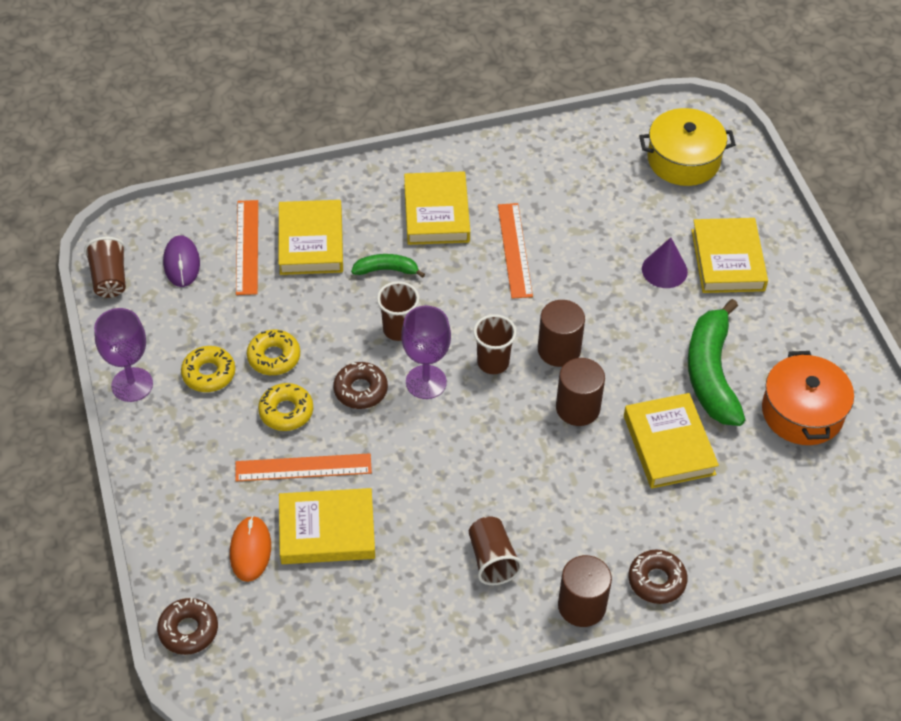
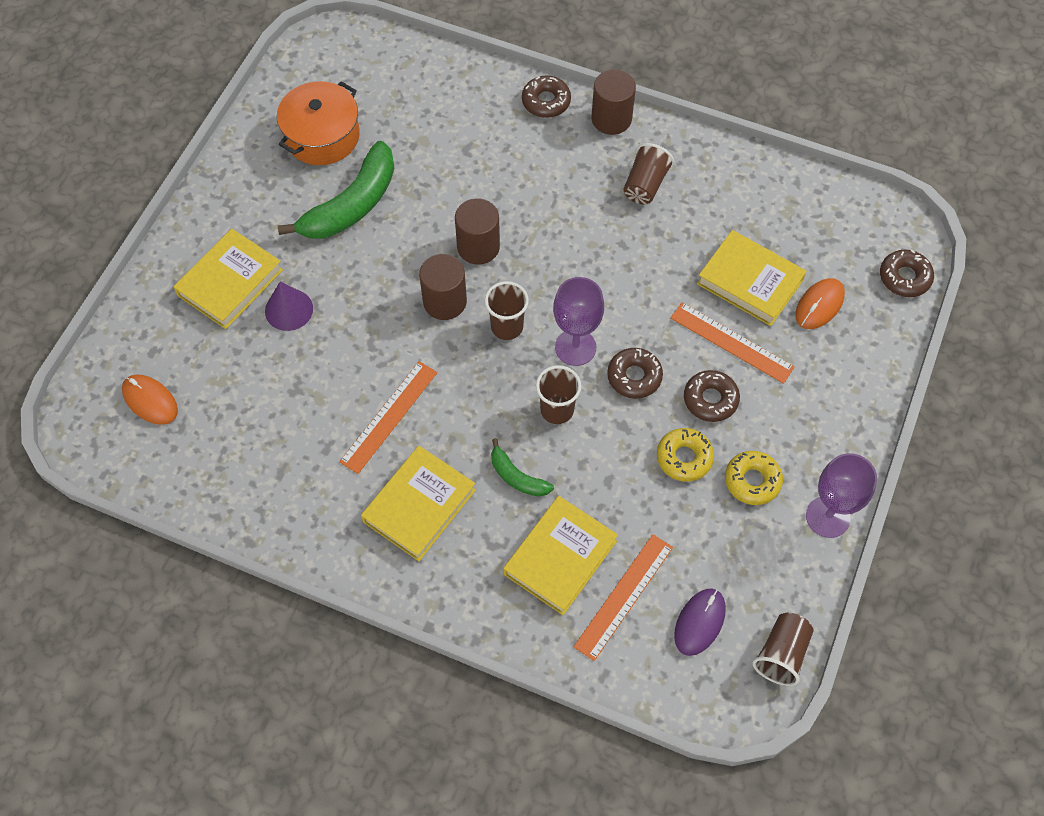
camera: 140 degrees left, 10 degrees up
(286, 411) = (710, 399): yellow donut -> brown donut
(669, 445) = (441, 177): yellow book -> none
(683, 160) = (150, 401): yellow pot -> orange mouse

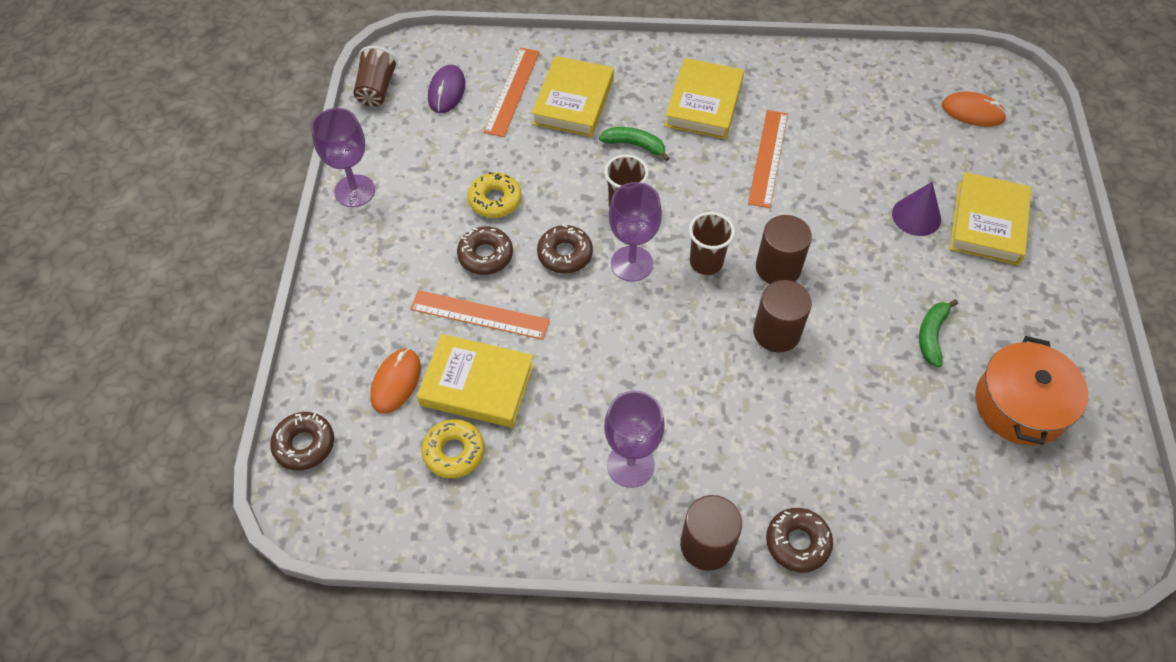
camera: 160 degrees right, 5 degrees down
(352, 205) = (931, 335): green banana -> green banana, size x0.50
(645, 185) = (630, 465): brown cup -> purple goblet
(752, 481) = (428, 199): yellow donut -> yellow donut (454, 452)

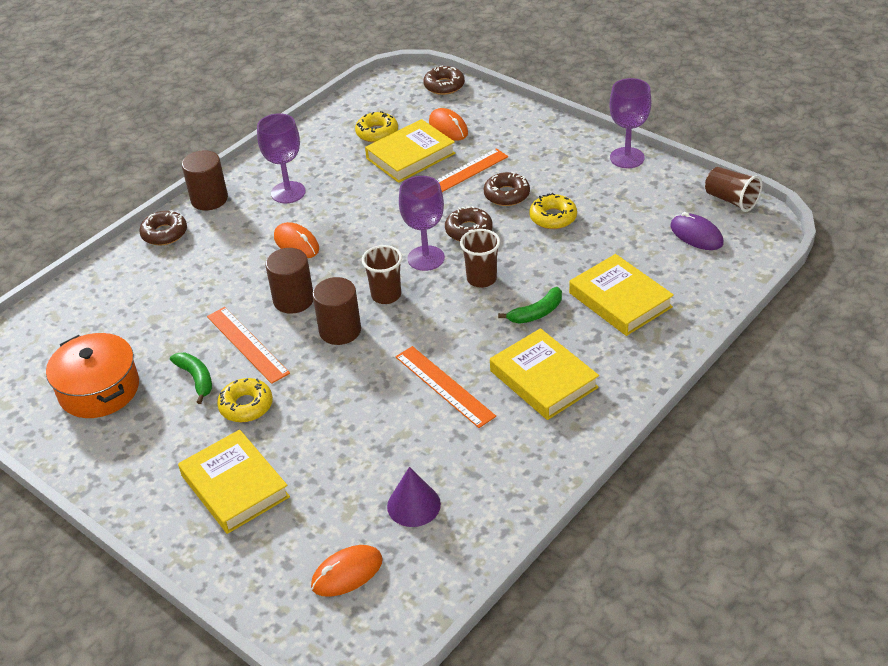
camera: 130 degrees right, 15 degrees down
(512, 91) = (664, 270): orange ruler -> orange ruler (247, 344)
(702, 391) = (296, 243): none -> orange mouse
(916, 216) = (292, 443): purple cone -> purple cone (413, 505)
(917, 274) = (246, 406): none -> yellow donut

